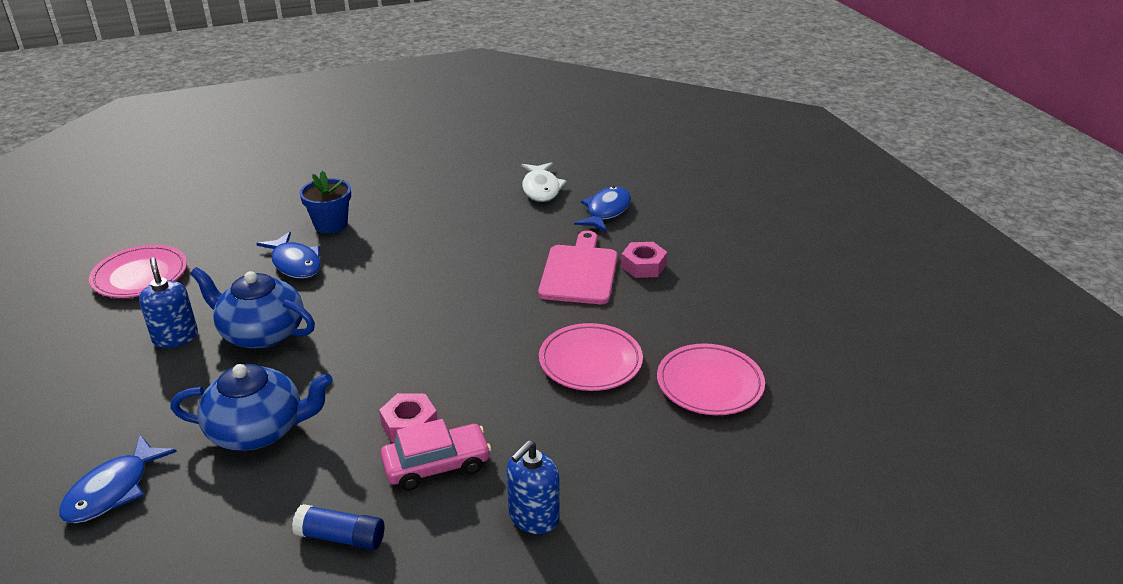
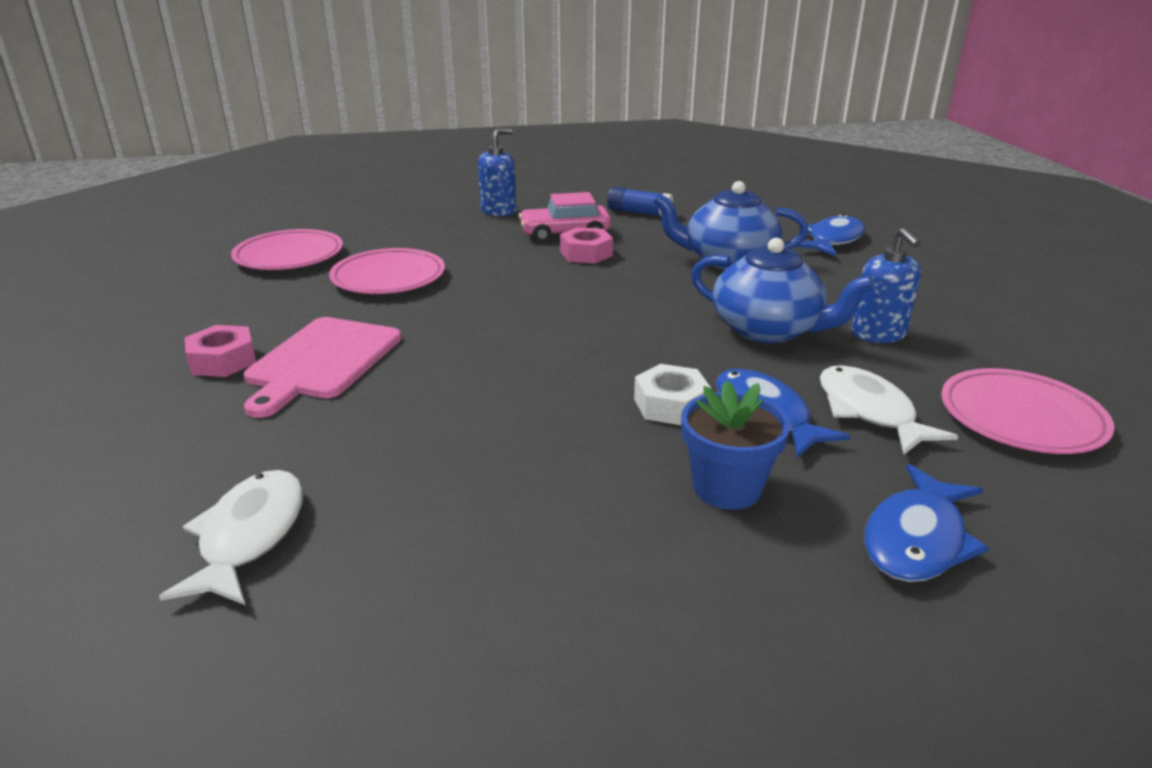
camera: 170 degrees left, 5 degrees down
(230, 271) = (869, 412): none -> white fish
(350, 264) = (670, 405): none -> white nut
(606, 211) = (173, 460): blue fish -> blue fish (917, 539)

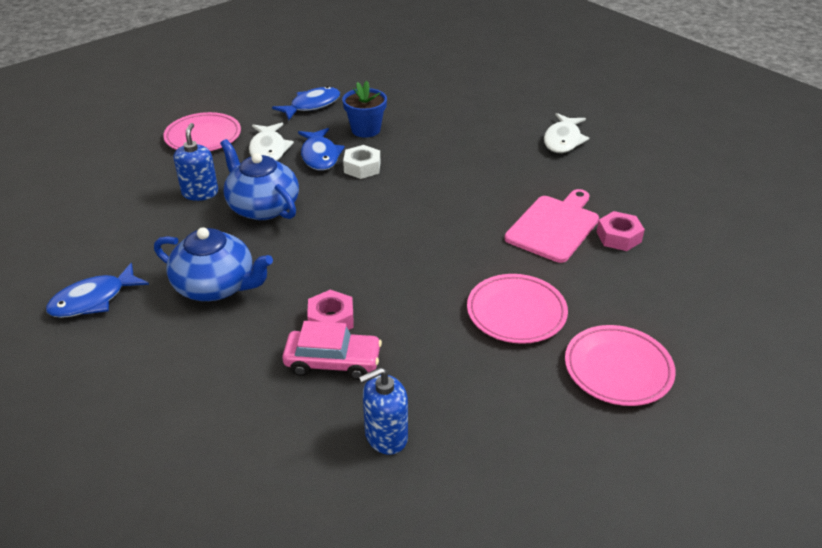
camera: 165 degrees left, 10 degrees up
(639, 213) = (226, 395): blue glue stick -> none

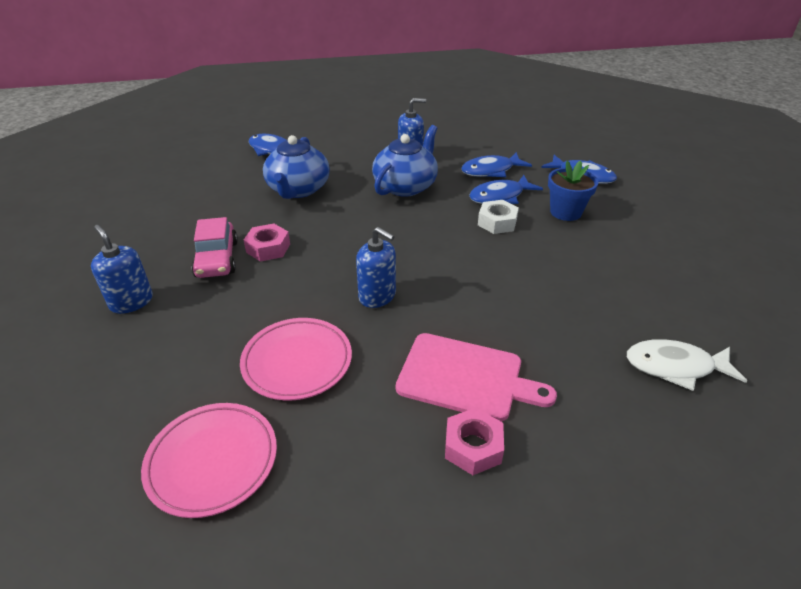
camera: 75 degrees right, 0 degrees up
(203, 137) = (488, 140): pink plate -> none
(268, 150) = (491, 171): white fish -> blue fish
(443, 254) = (377, 296): none -> blue soap dispenser

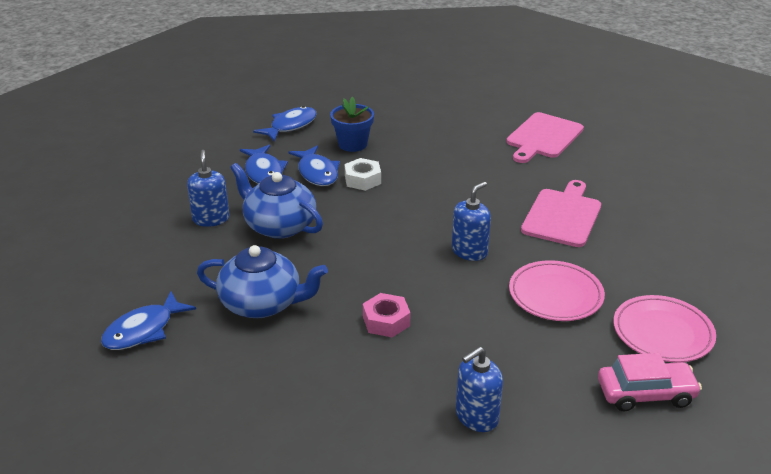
camera: 85 degrees left, 5 degrees down
(217, 259) = (402, 358): pink car -> pink car (645, 393)
(473, 447) = (623, 219): pink nut -> none
(675, 367) = (543, 137): white fish -> pink cutting board

